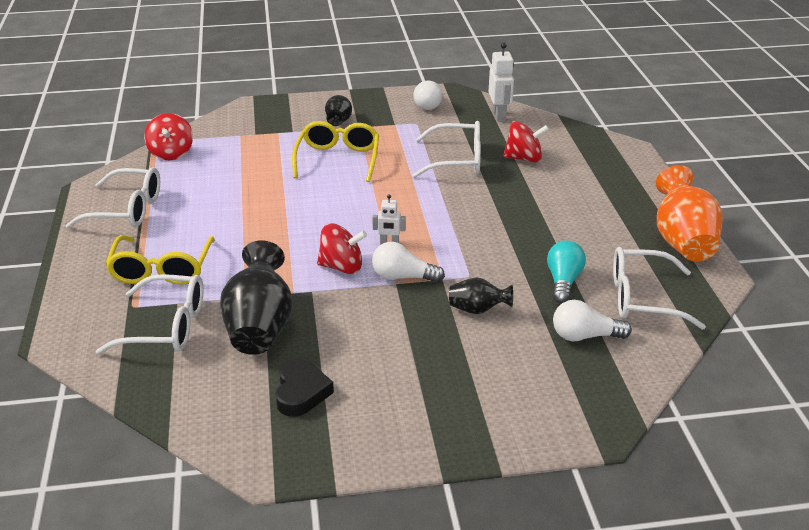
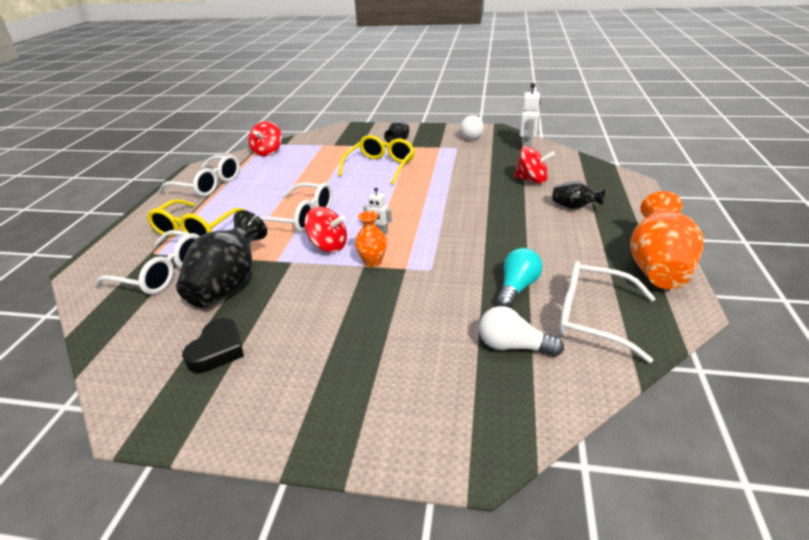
camera: 20 degrees right, 0 degrees up
(403, 277) = (372, 261): white light bulb -> orange vase
(457, 160) = (474, 176): white glasses -> white glasses (301, 217)
(477, 310) = (421, 301): black vase -> black vase (574, 207)

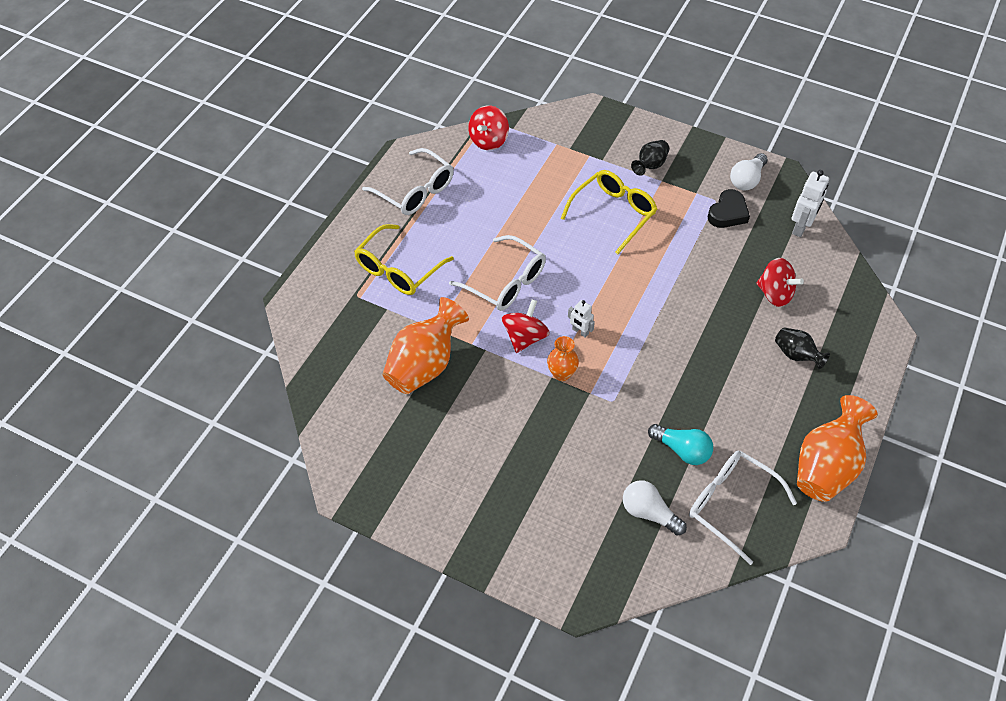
camera: 15 degrees right, 20 degrees up
(163, 273) = (365, 328): white glasses -> none
(217, 350) = (409, 441): black heart -> black heart (728, 213)
(229, 285) = (424, 365): black vase -> orange vase
(328, 246) = (525, 337): red spinning top -> red spinning top turned 105 degrees counterclockwise
(517, 288) = (682, 450): turquoise light bulb -> turquoise light bulb turned 75 degrees clockwise

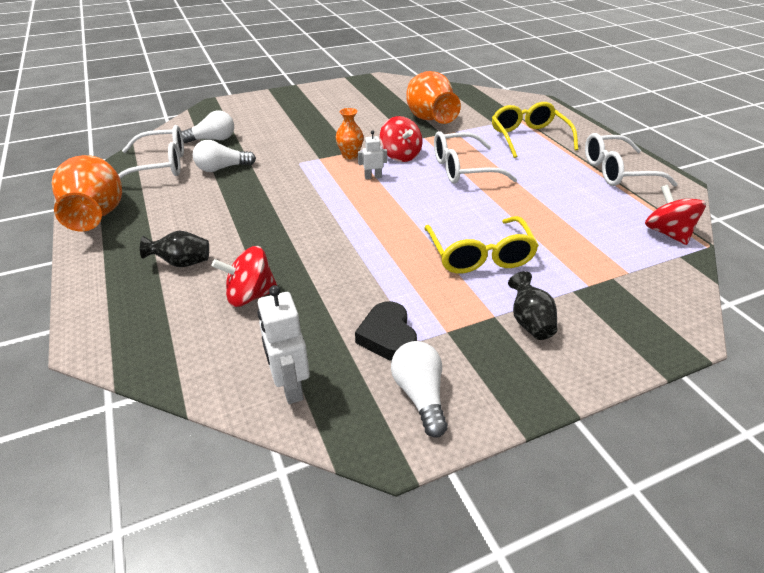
camera: 130 degrees right, 15 degrees down
(682, 450) = (222, 168): turquoise light bulb -> white light bulb

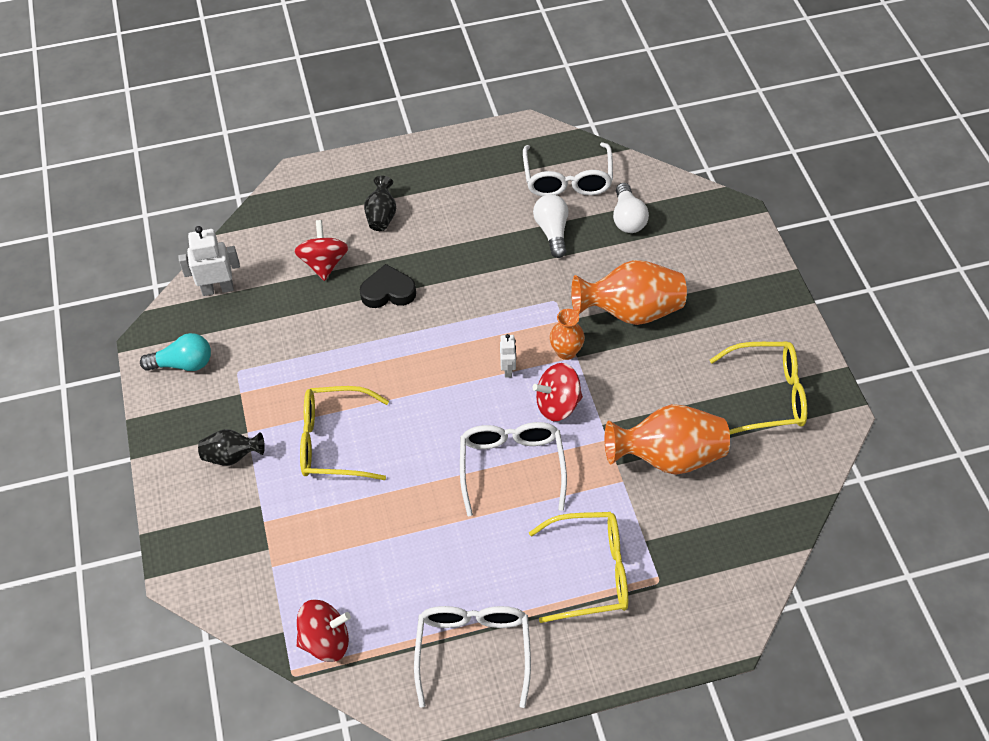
camera: 100 degrees right, 15 degrees up
(98, 215) = (474, 148): orange vase -> orange vase (630, 312)
(371, 94) = (768, 395): none -> yellow glasses
(388, 336) = (247, 352): black heart -> black heart (388, 292)
(420, 395) = (183, 364): white light bulb -> turquoise light bulb

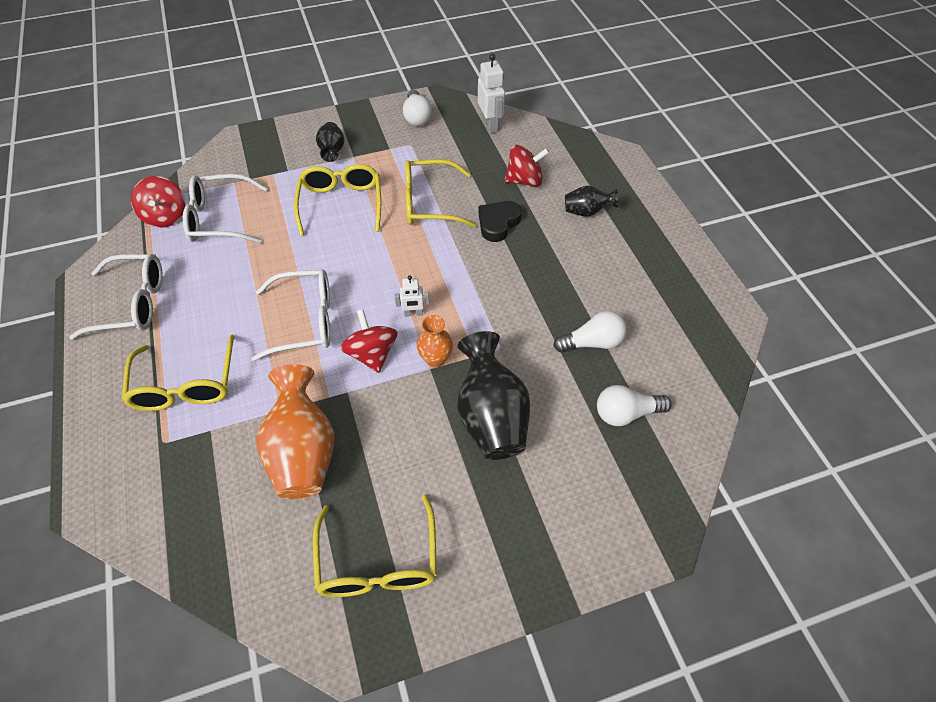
camera: 85 degrees right, 0 degrees up
(183, 364) = (417, 117): turquoise light bulb -> white light bulb
(346, 353) = (429, 203): none -> yellow glasses
(388, 292) = (498, 223): black heart -> black heart turned 135 degrees counterclockwise
(567, 180) = (670, 354): white glasses -> white glasses (219, 219)
(630, 312) = (491, 417): orange vase -> black vase

